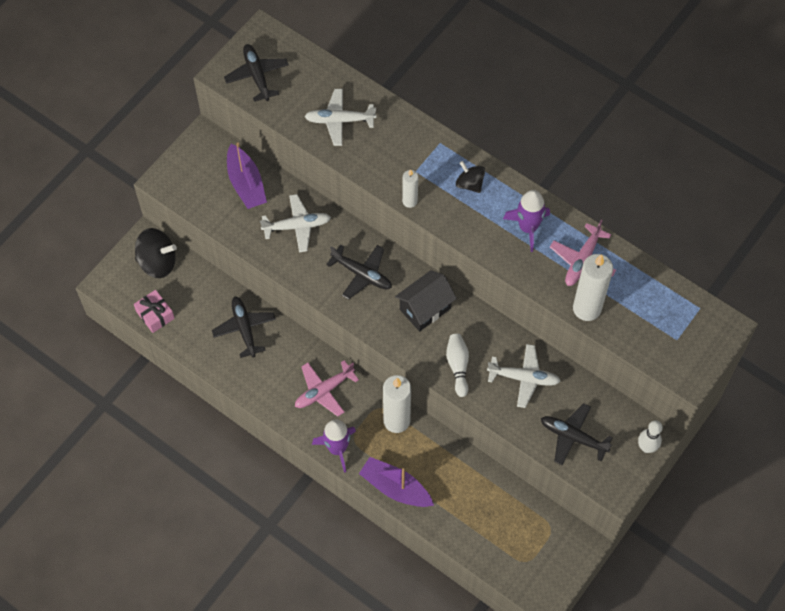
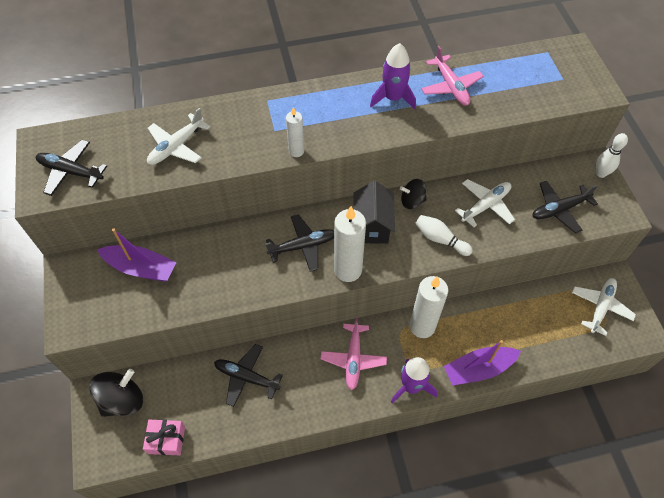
camera: 50 degrees left, 5 degrees down
(297, 226) = (216, 260): white plane -> white plane (600, 307)
(470, 184) = (321, 106): black spinning top -> black spinning top (412, 201)
(587, 308) = (493, 109): white candle -> white candle (348, 270)

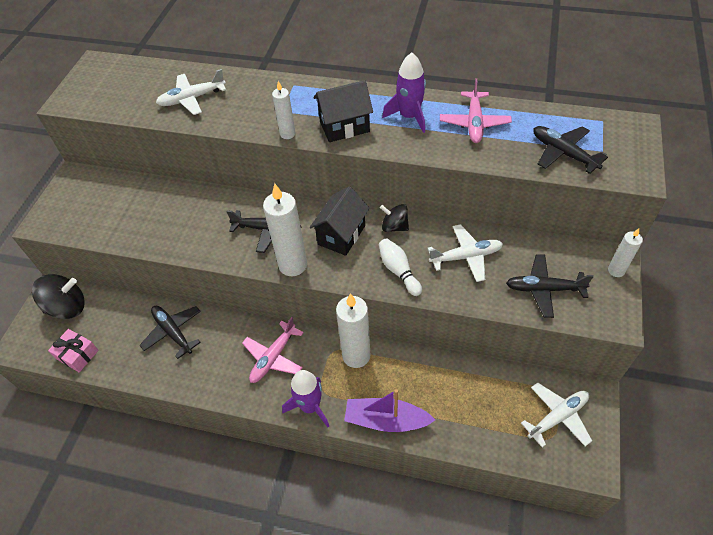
camera: 30 degrees right, 5 degrees down
(71, 172) = (99, 92): black plane -> black plane (563, 153)
(141, 268) = (126, 198): purple boat -> none
(343, 127) = (344, 127): none -> black house
(601, 173) = (616, 270): white bowling pin -> white candle

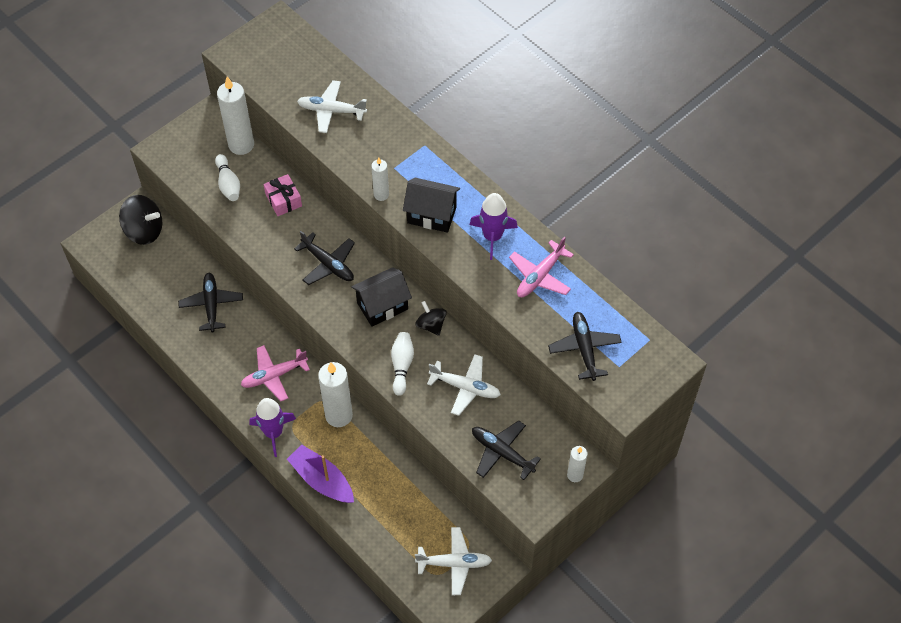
camera: 30 degrees right, 5 degrees up
(77, 354) = (129, 279): pink gift -> pink gift (283, 200)
(128, 216) = (228, 184): none -> white bowling pin
(293, 265) = (324, 309): white candle -> white candle (241, 145)

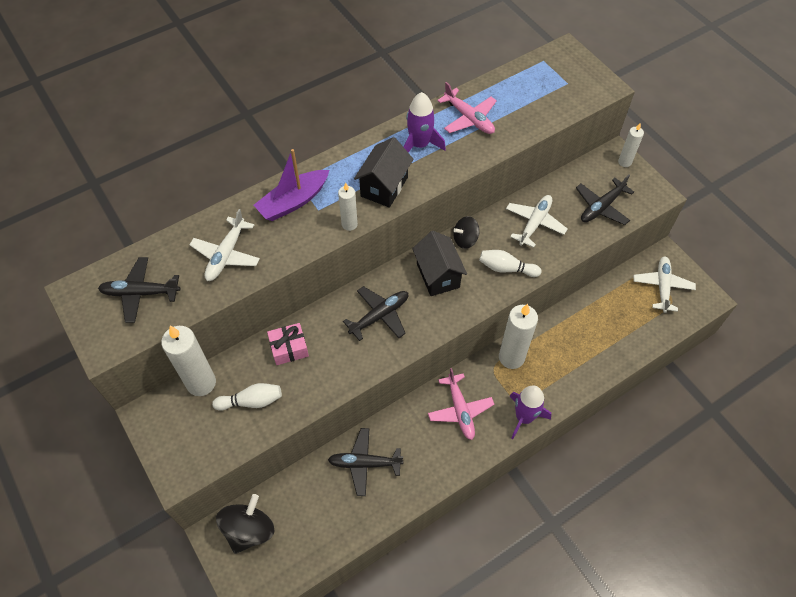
camera: 80 degrees left, 0 degrees up
(322, 480) = (578, 380): purple boat -> purple boat (293, 202)
(584, 348) = (548, 101): black plane -> black plane (140, 293)

